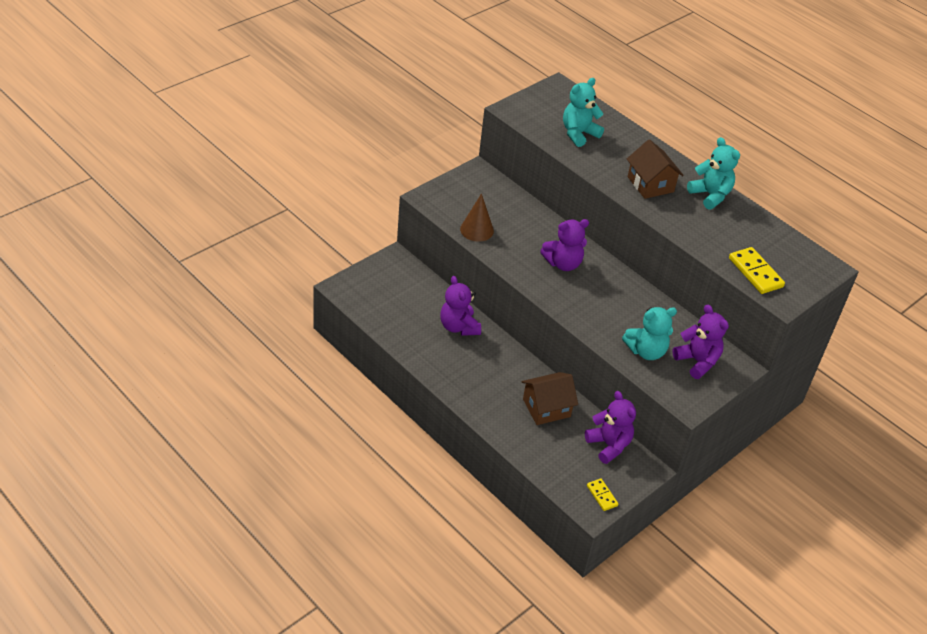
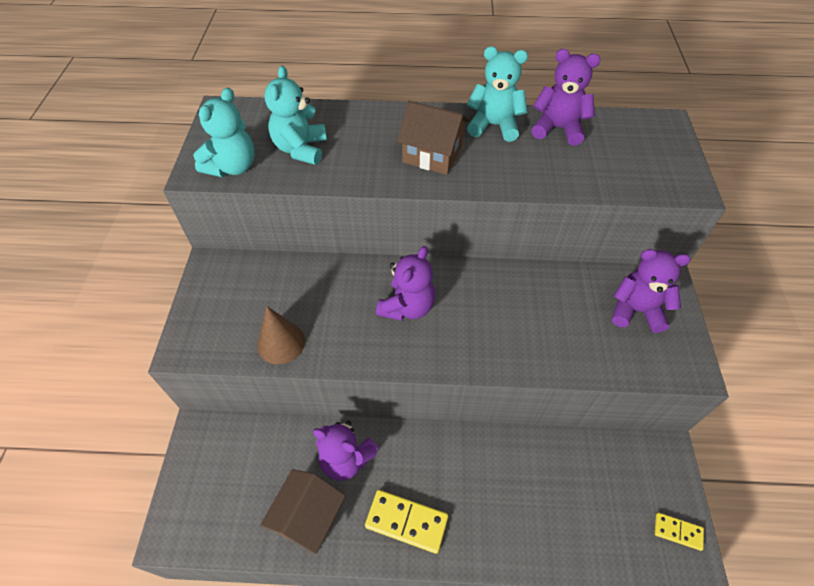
camera: 40 degrees left, 10 degrees up
(546, 408) = (523, 475): brown house -> brown house (308, 517)
(609, 445) = (614, 461): purple teddy bear -> purple teddy bear (558, 129)
(646, 351) = (589, 341): turquoise teddy bear -> turquoise teddy bear (232, 167)
(755, 272) = (632, 176): yellow domino -> yellow domino (406, 521)

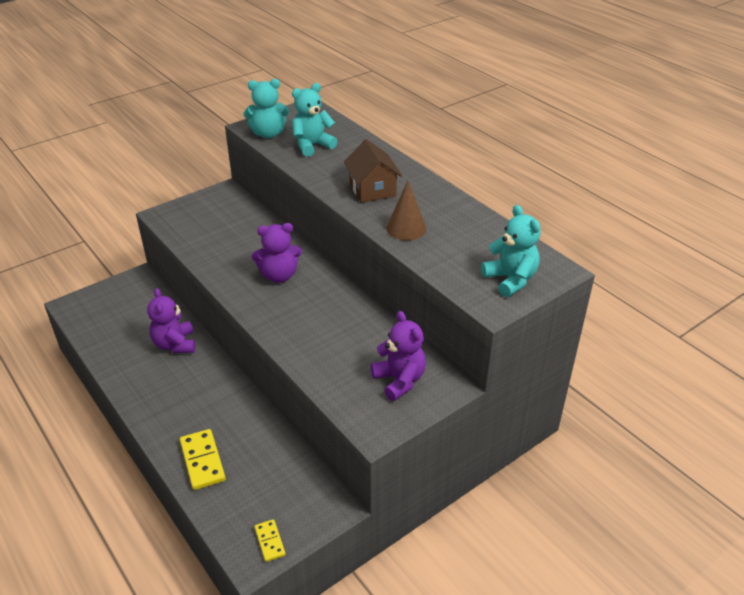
camera: 50 degrees right, 15 degrees down
(281, 342) = (200, 243): brown cone -> brown cone (406, 228)
(308, 517) = (123, 350): brown house -> none
(406, 521) = (156, 393): yellow domino -> yellow domino (202, 461)
(494, 126) = (436, 199): turquoise teddy bear -> turquoise teddy bear (510, 280)
(558, 129) = (473, 225): purple teddy bear -> none

